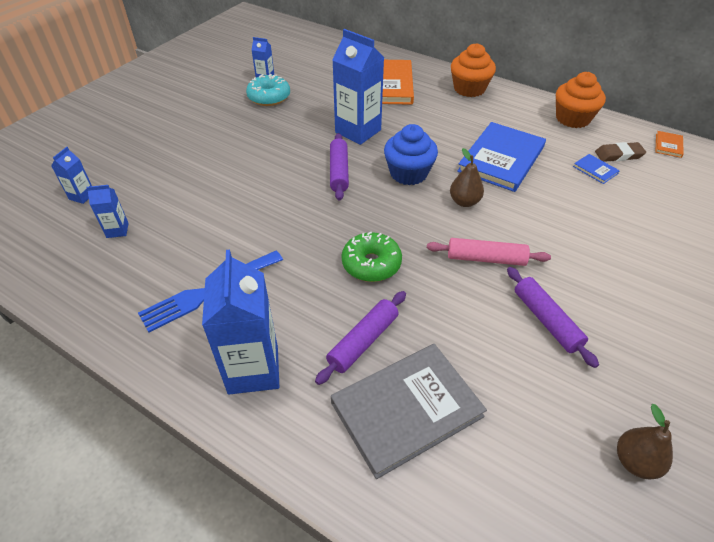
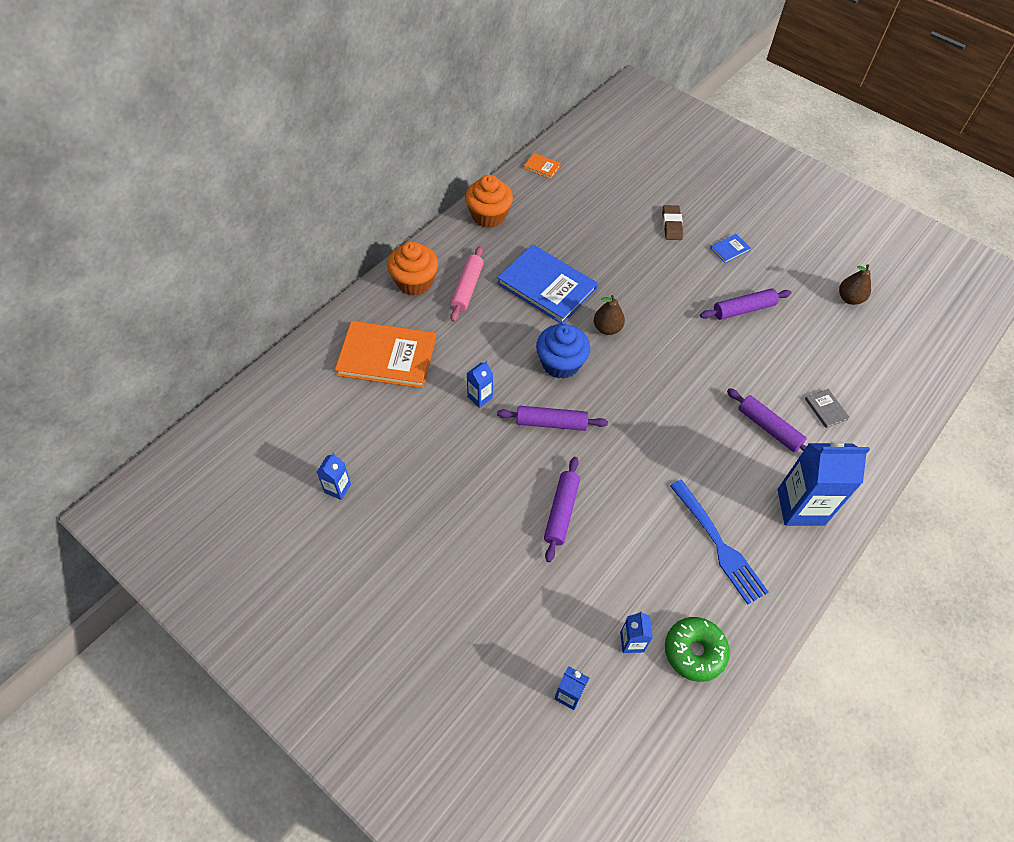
camera: 85 degrees left, 10 degrees up
(247, 183) = (561, 512): none -> purple rolling pin
(269, 97) = (386, 485): turquoise donut -> none
(358, 131) = (480, 397): blue carton -> blue carton, size x0.48
(371, 264) = (685, 411): green donut -> green donut (694, 651)
(406, 409) = (826, 409): grey book -> grey book, size x0.42
(486, 258) = (679, 330): pink rolling pin -> pink rolling pin (467, 288)
(595, 170) = (571, 226): blue book -> blue book (730, 249)
(619, 155) = (551, 203): brown eraser -> brown eraser (672, 225)

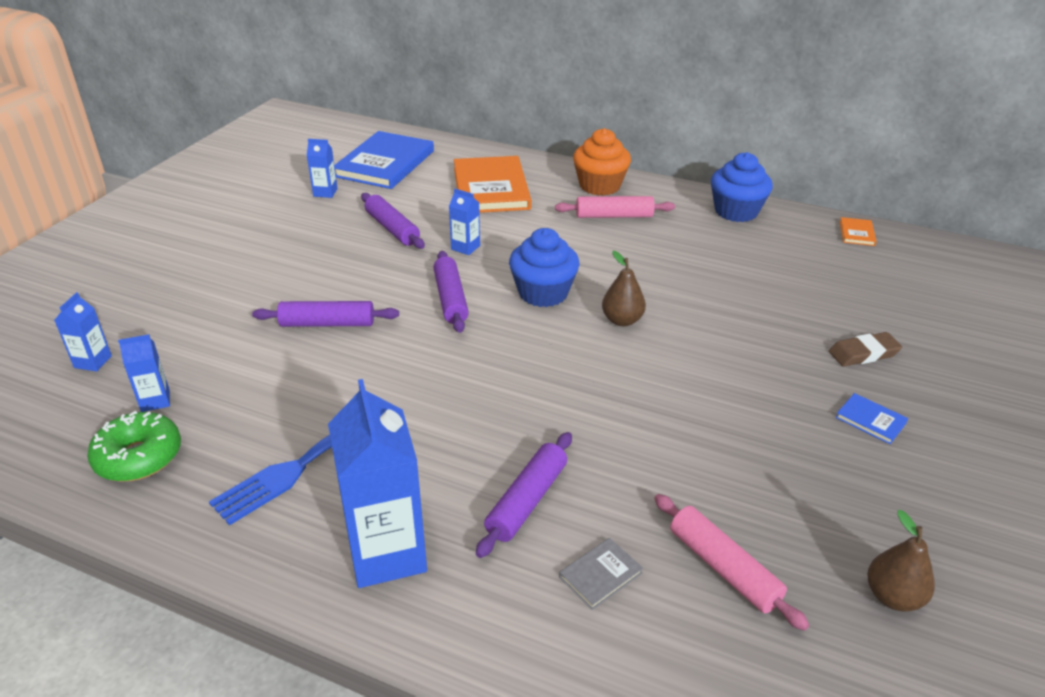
camera: 75 degrees right, 20 degrees down
(488, 216) = (736, 211): orange cupcake -> blue cupcake
(547, 286) = (658, 266): blue book -> blue book (385, 164)
(743, 309) = (753, 448): purple rolling pin -> purple rolling pin (392, 228)
(826, 355) = (723, 567): none -> pink rolling pin

